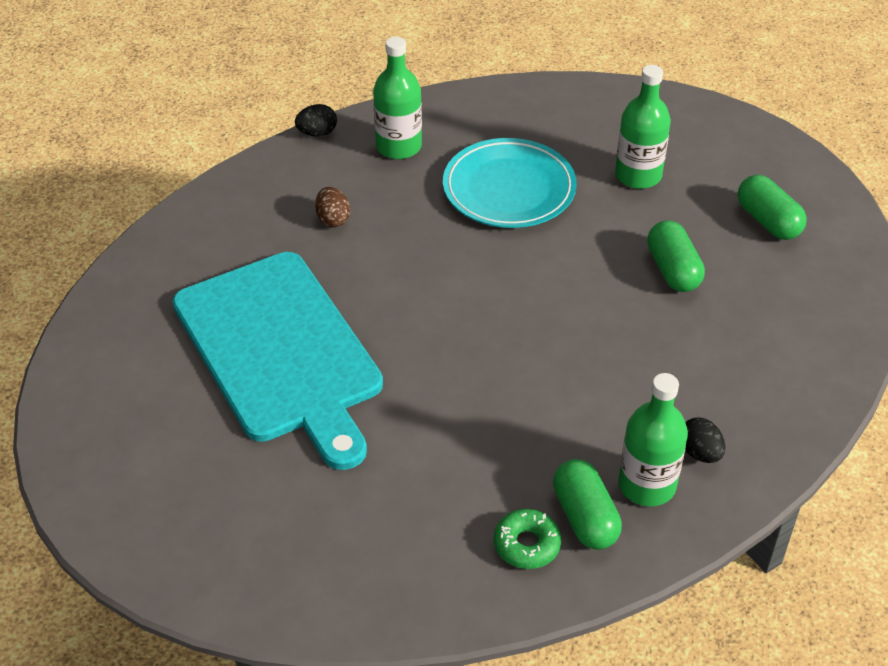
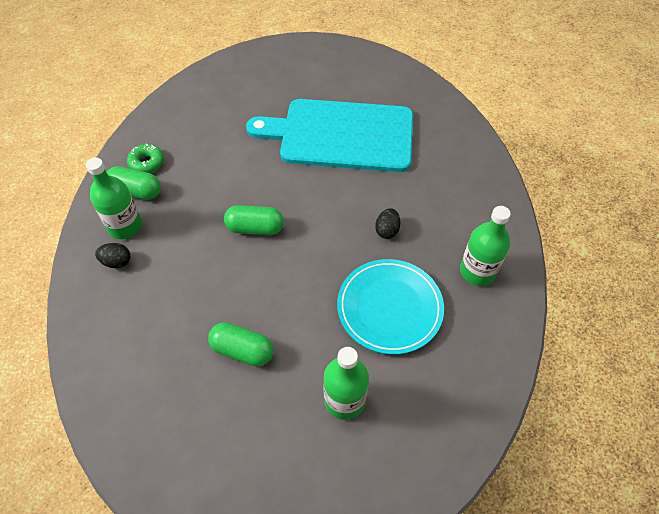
camera: 125 degrees right, 10 degrees up
(317, 133) = (520, 235): black egg -> black egg (387, 230)
(333, 219) = (427, 202): brown egg -> none
(768, 221) = (231, 453): green capsule -> green capsule (255, 228)

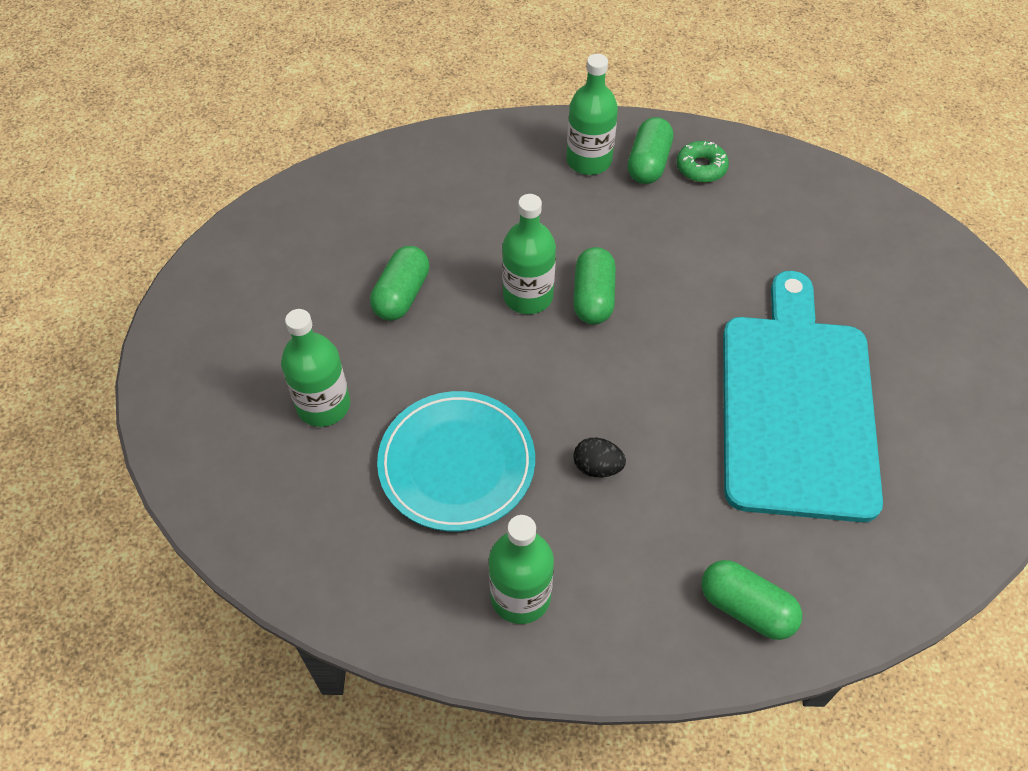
camera: 90 degrees right, 0 degrees up
(117, 262) = (533, 160): black egg -> none
(250, 266) = (528, 296): none -> green bottle
(467, 168) = (746, 607): none -> green capsule

